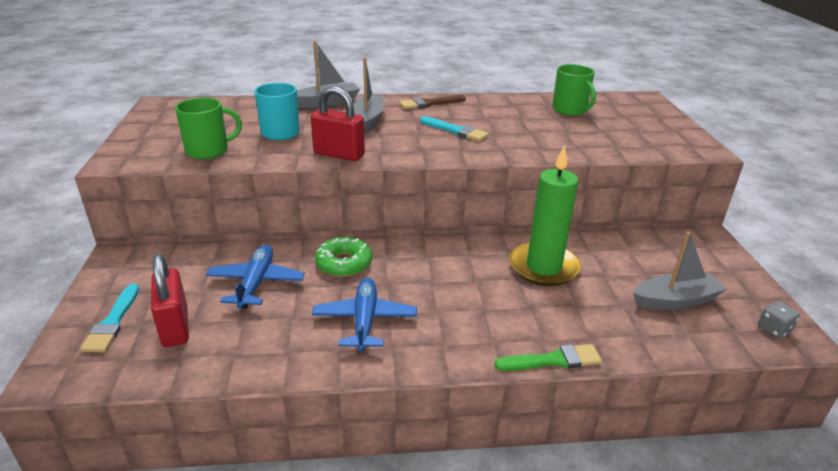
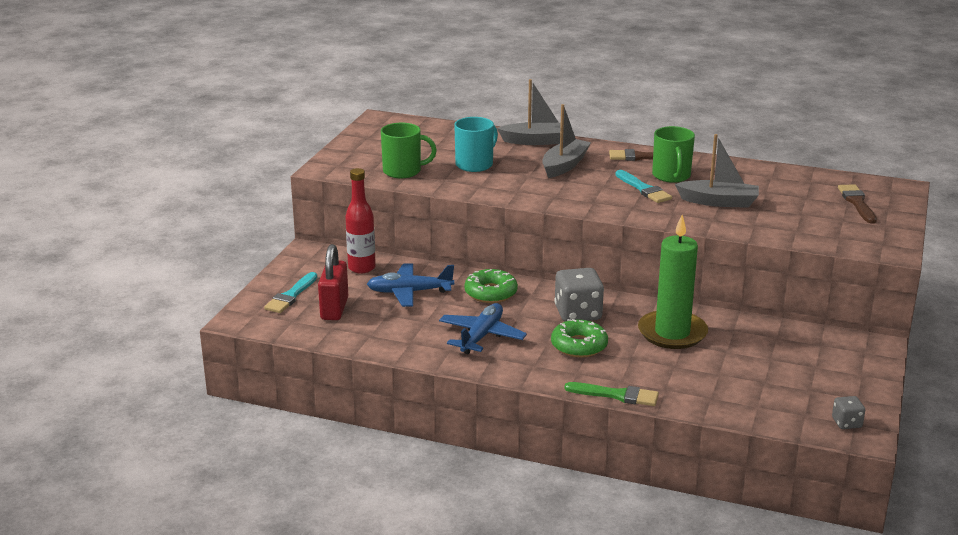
camera: 25 degrees right, 5 degrees down
(189, 265) = (361, 268): none -> red bottle
(256, 283) = (409, 292): blue plane -> blue plane turned 120 degrees counterclockwise
(339, 154) = (514, 193): red padlock -> none
(444, 267) = (578, 313): none -> grey dice
(471, 305) = (579, 345): none -> green donut
(570, 110) = (791, 187): green mug -> green mug (671, 176)
(631, 114) = (857, 203): none -> brown brush
(675, 300) = (774, 383): grey boat -> grey boat (718, 202)

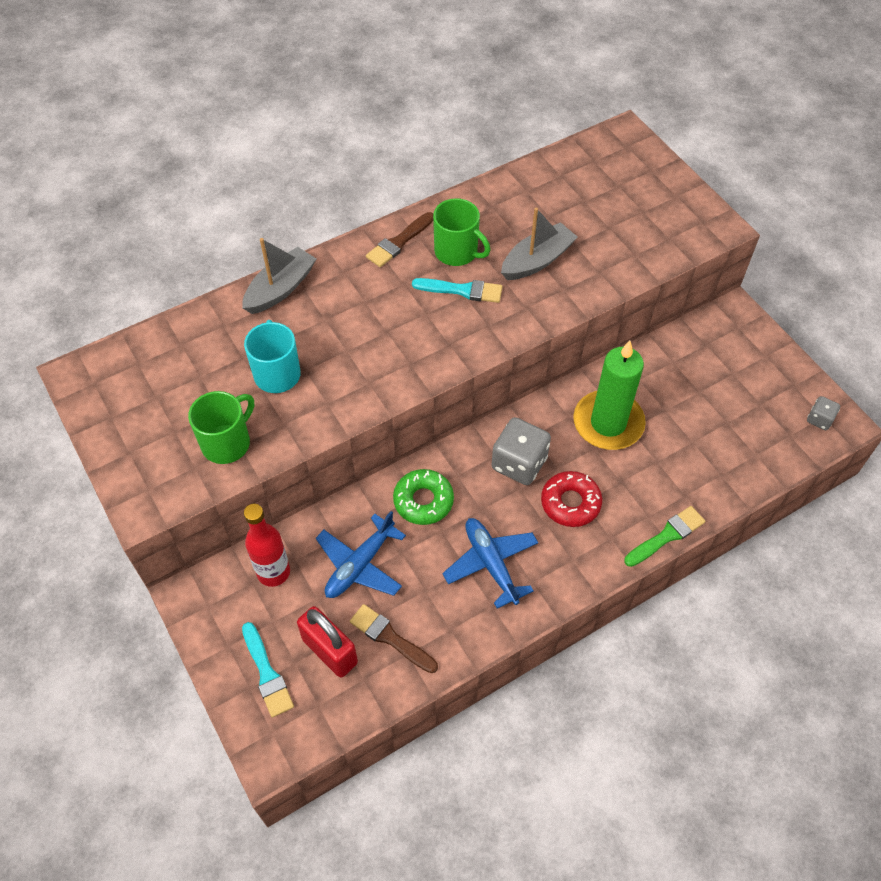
camera: 50 degrees left, 30 degrees up
(564, 165) = (355, 309): grey boat -> none
(579, 345) = (570, 503): green donut -> red donut
(857, 203) = (624, 179): brown brush -> brown brush (390, 638)

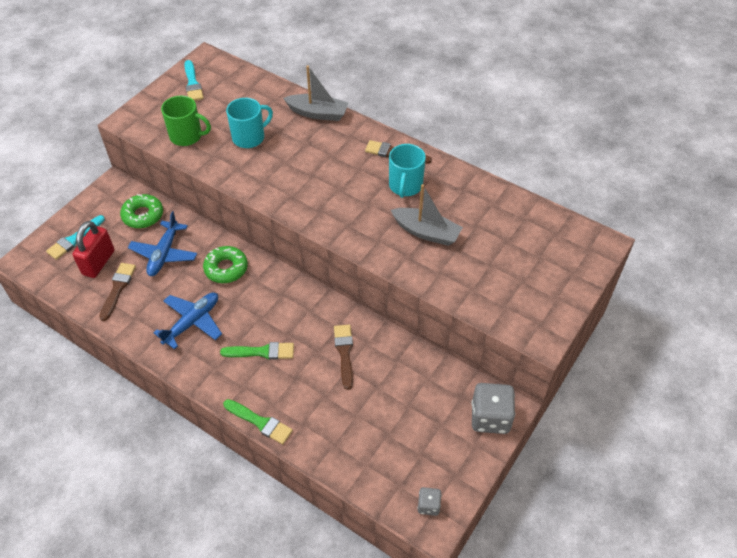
camera: 65 degrees right, 5 degrees down
(273, 572) = (143, 215): red bottle -> green donut
(360, 565) = (164, 254): blue plane -> blue plane turned 90 degrees counterclockwise
(457, 252) = (405, 186): green mug -> turquoise mug
(462, 290) = (371, 200): turquoise brush -> turquoise brush (192, 83)
(519, 463) = (281, 310): grey dice -> grey dice (490, 417)
(570, 503) = (262, 352): red donut -> green brush
(608, 423) = (344, 353): green candle -> brown brush

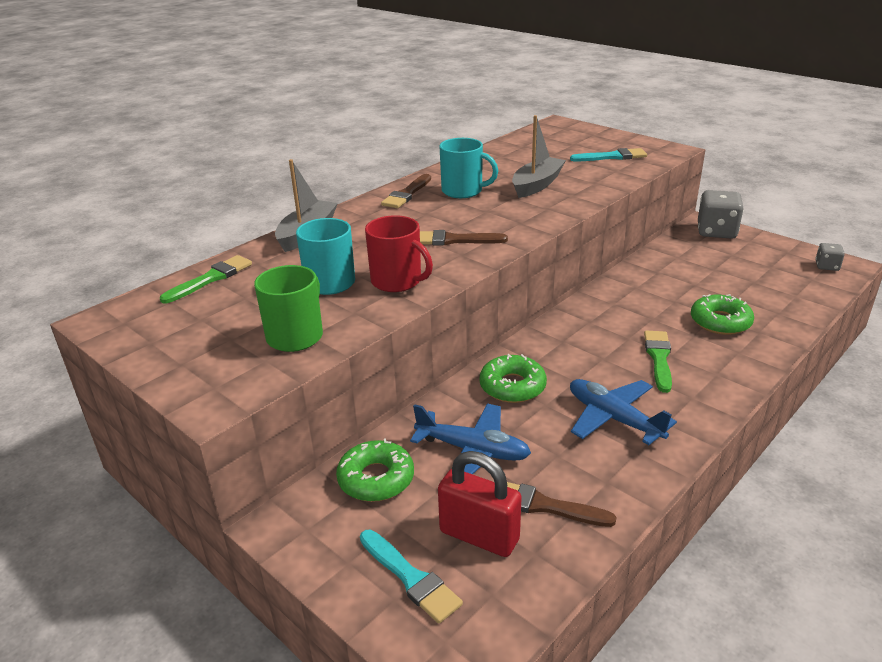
camera: 80 degrees left, 20 degrees down
(192, 83) = (161, 332): turquoise brush -> turquoise brush (612, 157)
(251, 168) = (397, 281): none -> red mug
(260, 422) = (767, 361): green brush -> green brush (211, 279)
(315, 398) = (720, 322): none -> green donut
(344, 353) = (652, 301): brown brush -> brown brush (454, 240)

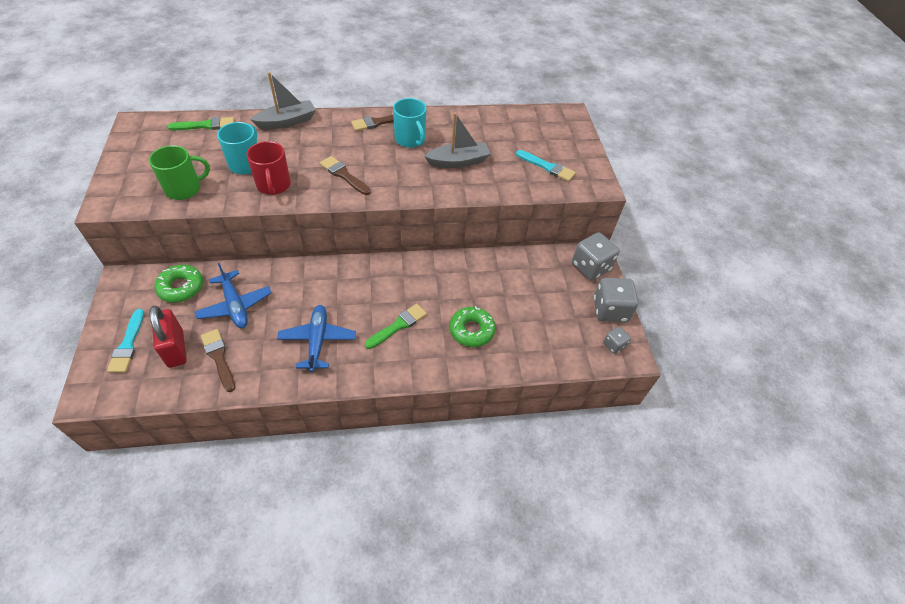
camera: 35 degrees right, 20 degrees up
(512, 386) = (304, 285): green donut -> none
(781, 248) = (610, 310): none -> grey dice

